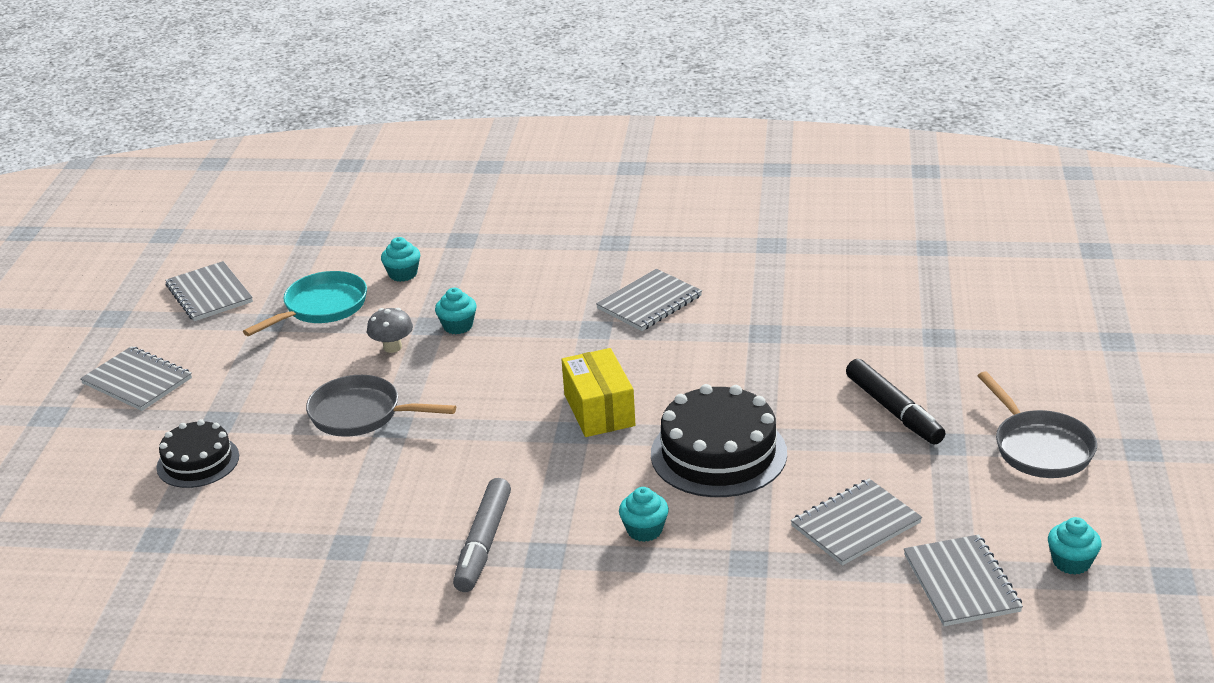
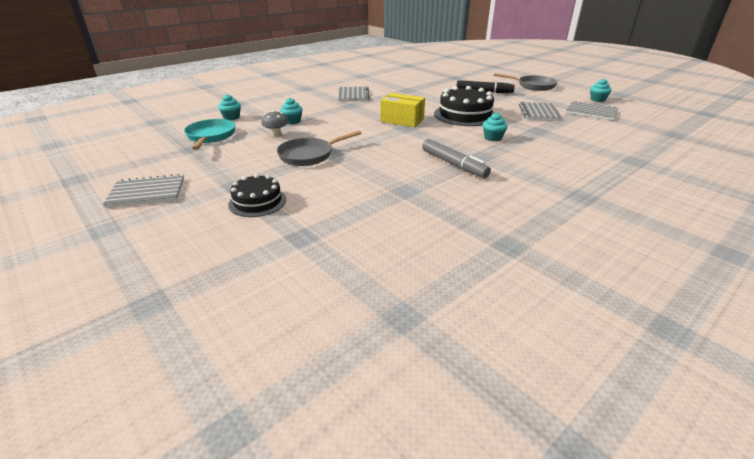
camera: 50 degrees left, 0 degrees up
(209, 294) = (129, 152): grey notebook -> none

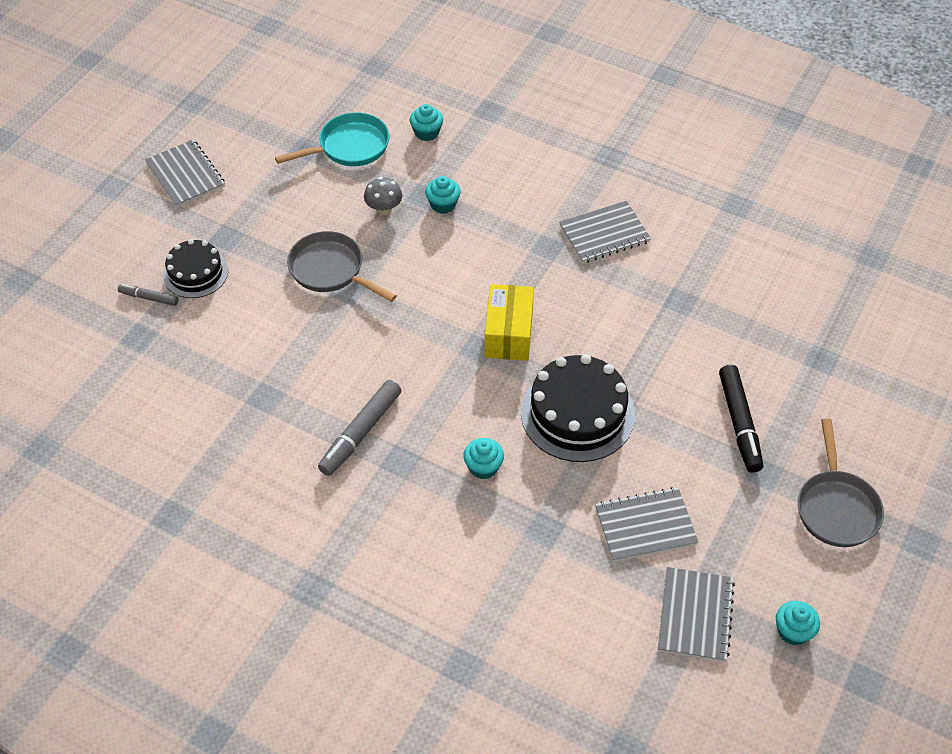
camera: 70 degrees right, 20 degrees up
(261, 226) = (149, 298): none -> grey marker

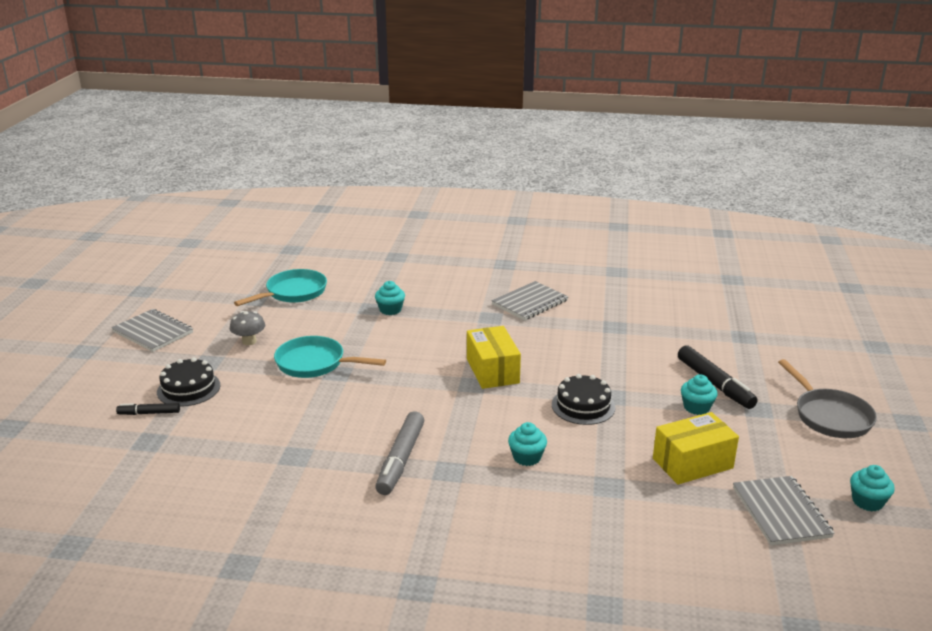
camera: 20 degrees left, 25 degrees down
(149, 298) = (149, 413): grey marker -> black marker
(330, 270) = (315, 363): grey pan -> turquoise pan
(384, 209) = (342, 321): grey mushroom -> grey mushroom (249, 341)
(426, 132) = (353, 275): turquoise cupcake -> turquoise cupcake (696, 407)
(577, 413) = (583, 406): black cake -> black cake, size x0.61
(645, 526) = (692, 463): grey notebook -> yellow box

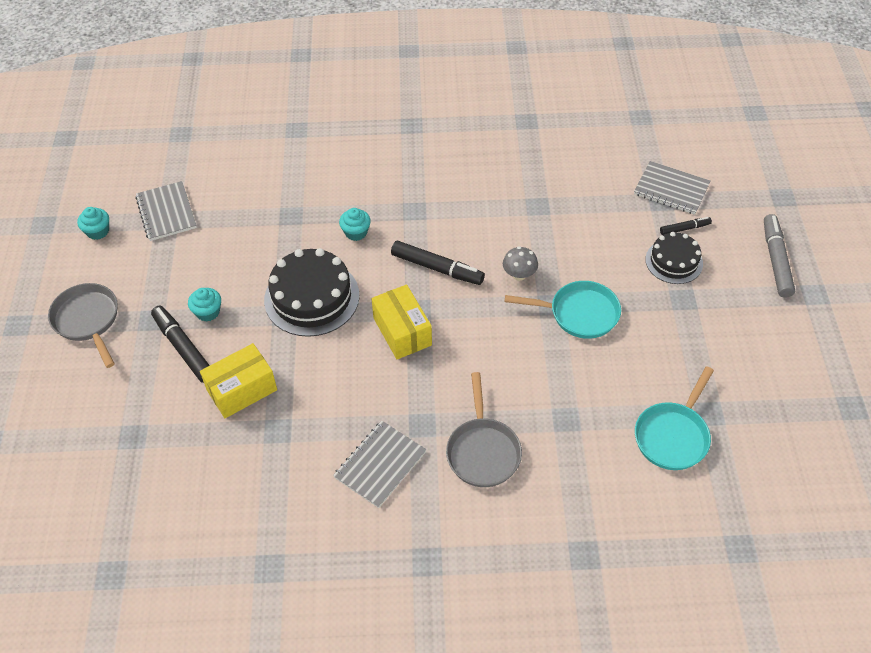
camera: 170 degrees right, 25 degrees up
(153, 332) = (773, 334): grey notebook -> grey notebook (671, 189)
(249, 341) = (664, 336): grey mushroom -> grey mushroom (519, 275)
(390, 310) = (541, 419): turquoise cupcake -> none
(400, 460) = (454, 215): grey marker -> grey marker (776, 260)
(441, 413) = (437, 268): none -> black marker
(446, 300) = (482, 451): none -> grey pan
(583, 406) = (312, 297): black cake -> black cake, size x1.64
(692, 463) = (223, 247): yellow box -> yellow box (242, 390)

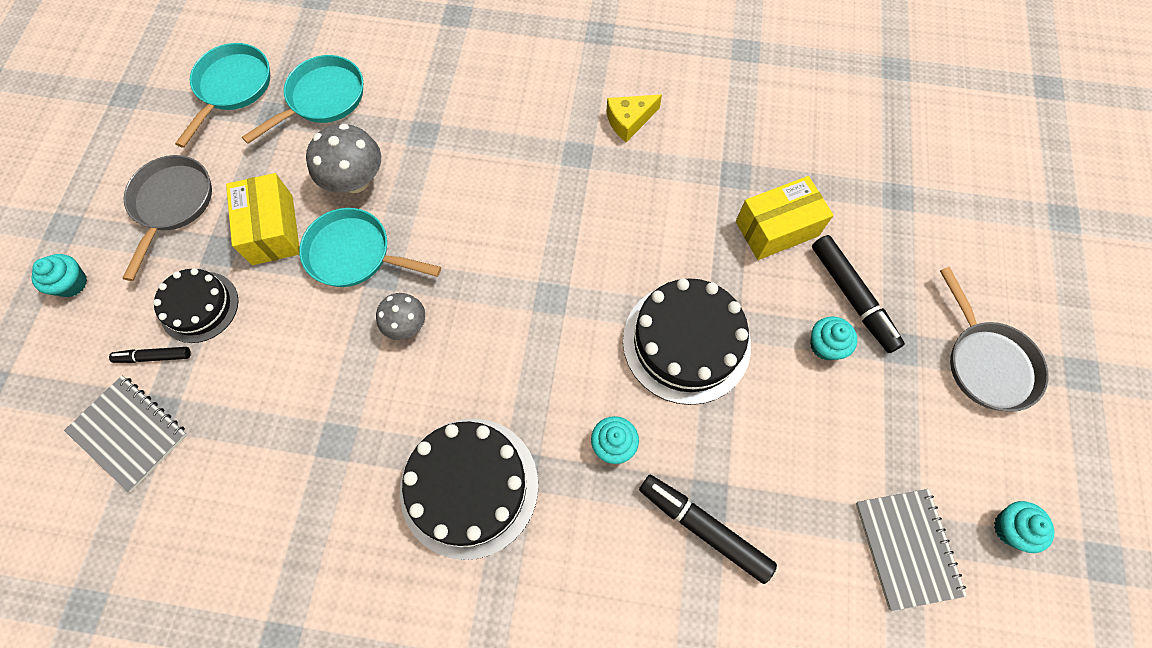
camera: 170 degrees left, 15 degrees up
(380, 465) = (629, 121): grey notebook -> yellow cheese
(402, 331) = (577, 270): yellow box -> yellow box (272, 230)
(437, 268) = (511, 357): black marker -> black marker (704, 528)
(444, 198) = (469, 486): none -> black cake
(482, 451) = (520, 116): grey pan -> grey pan (172, 204)
(606, 368) = (355, 180): none -> grey mushroom
(762, 432) = (232, 87): none -> turquoise pan
(776, 260) = (72, 283): grey marker -> turquoise cupcake

